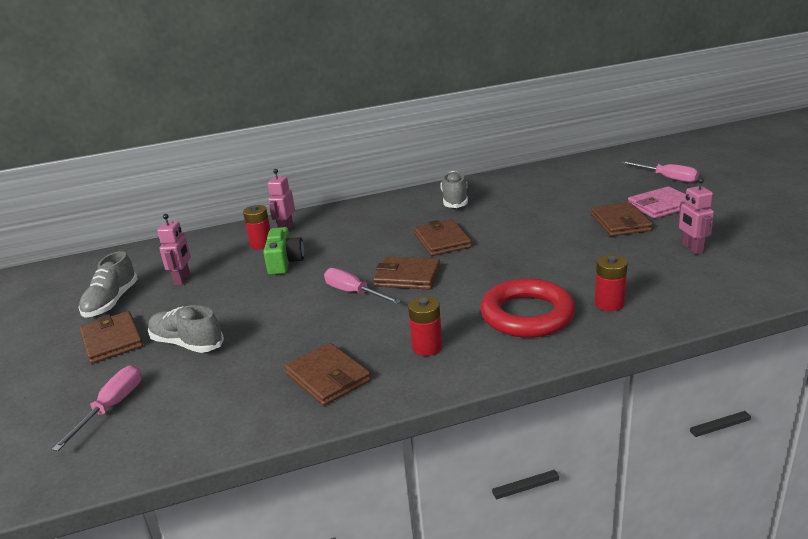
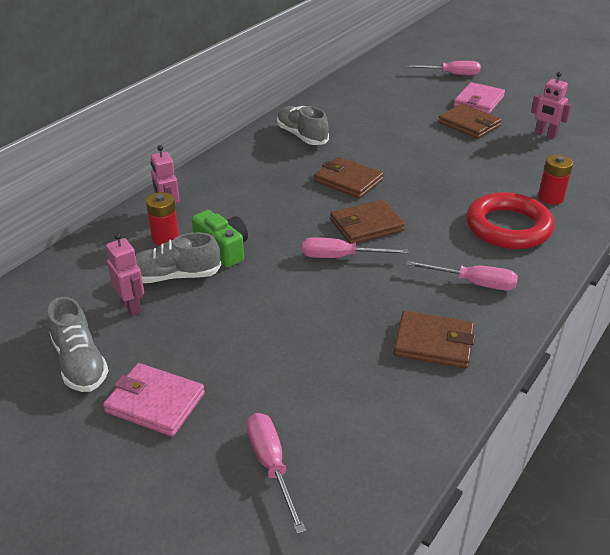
camera: 40 degrees left, 10 degrees up
(112, 340) = (155, 403): brown wallet -> pink wallet
(187, 343) = (249, 369): grey shoe -> grey shoe (174, 276)
(427, 347) = (473, 283): red battery -> pink screwdriver

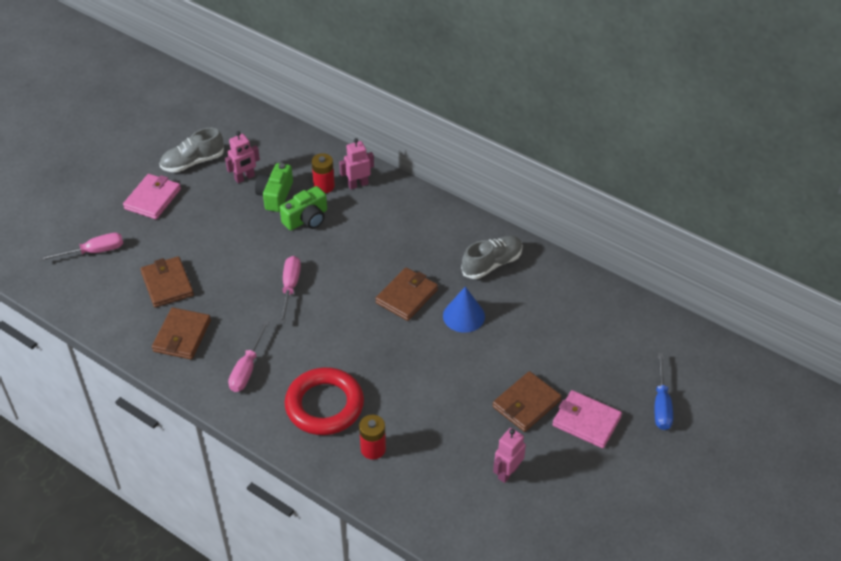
camera: 90 degrees right, 10 degrees up
(174, 276) = (275, 195): grey shoe -> green camera
(366, 225) = (333, 306): brown wallet -> brown wallet (167, 284)
(371, 151) = (464, 316): none -> blue cone
(451, 74) = (661, 404): pink screwdriver -> blue screwdriver

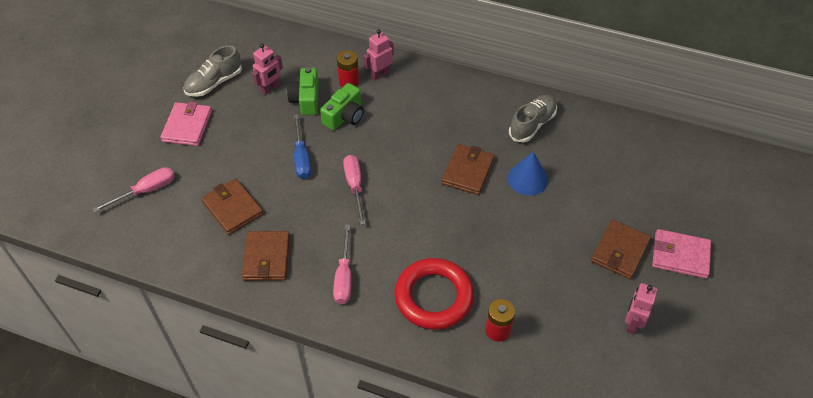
camera: 15 degrees left, 5 degrees up
(661, 404) = (737, 224): blue screwdriver -> blue screwdriver (301, 158)

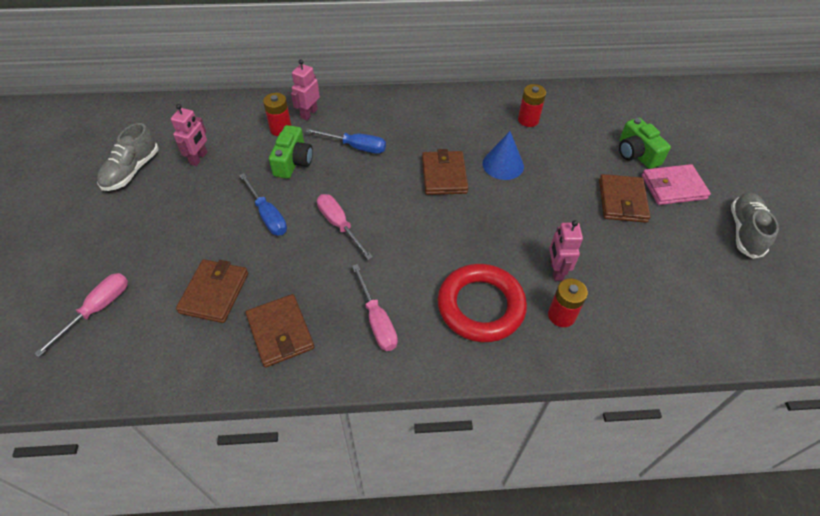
camera: 25 degrees left, 0 degrees up
(187, 126) = (119, 223): pink wallet -> none
(232, 208) = (214, 293): brown wallet -> brown wallet turned 75 degrees clockwise
(306, 99) = (244, 158): green camera -> green camera (636, 154)
(404, 119) = (356, 147): none -> blue screwdriver
(532, 124) = (478, 117): grey shoe -> grey shoe (745, 231)
(578, 143) = (528, 120): none -> red battery
(632, 323) = (674, 261): pink robot -> pink robot (556, 270)

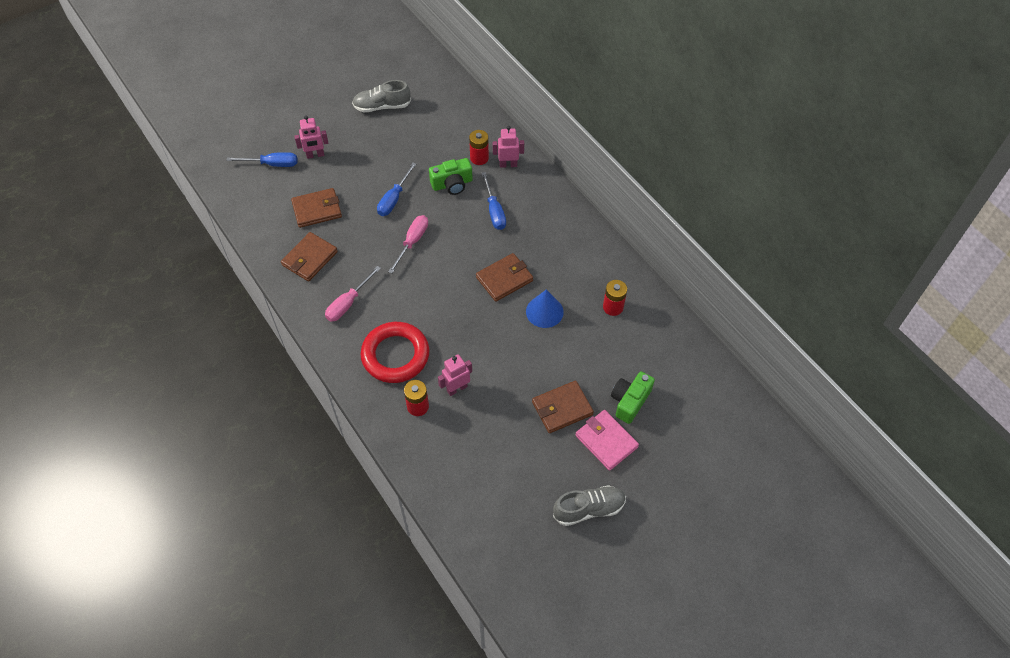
camera: 60 degrees right, 5 degrees up
(97, 309) = (272, 164): pink screwdriver -> blue screwdriver
(199, 158) = (417, 132): pink robot -> pink robot (315, 155)

